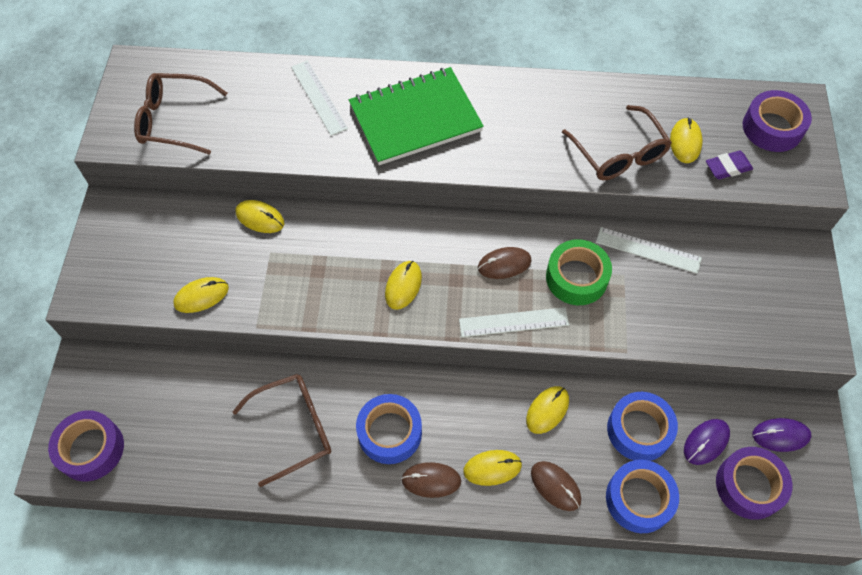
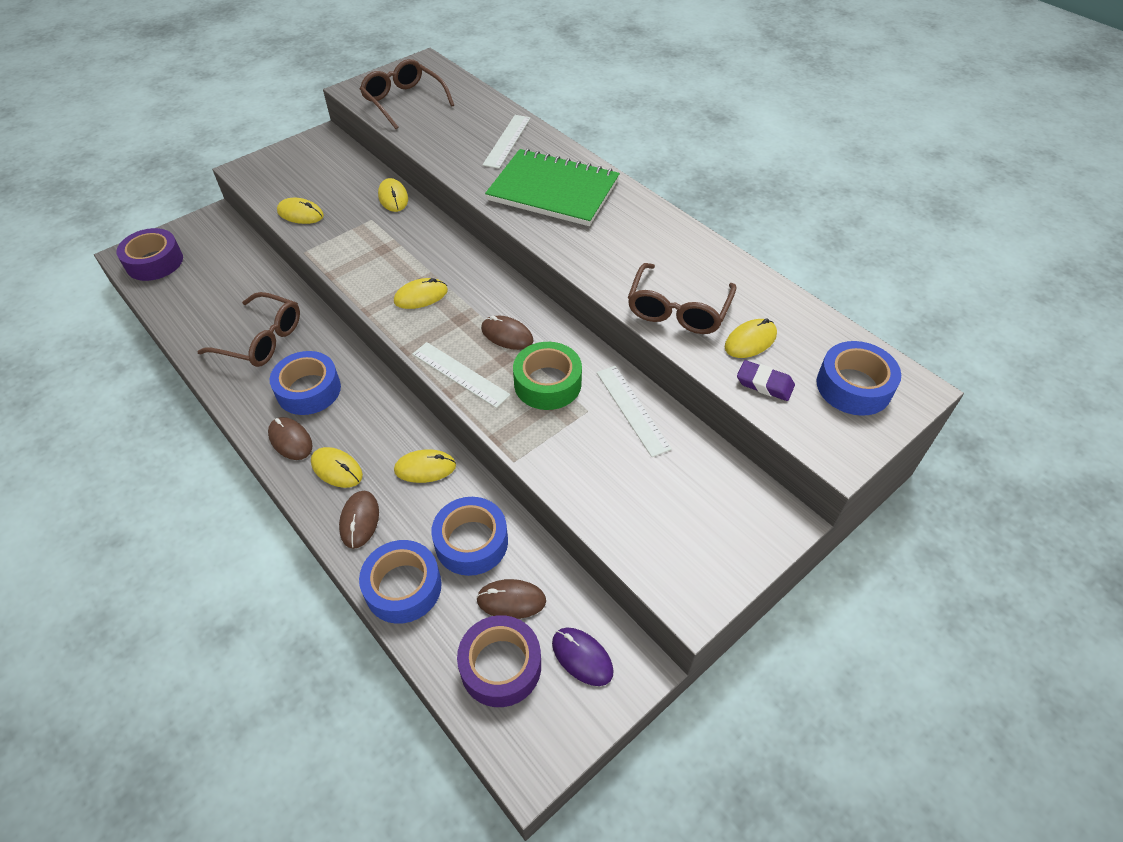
camera: 45 degrees right, 10 degrees down
(706, 442) = (511, 600): purple mouse -> brown mouse
(772, 128) = (853, 386): purple tape -> blue tape

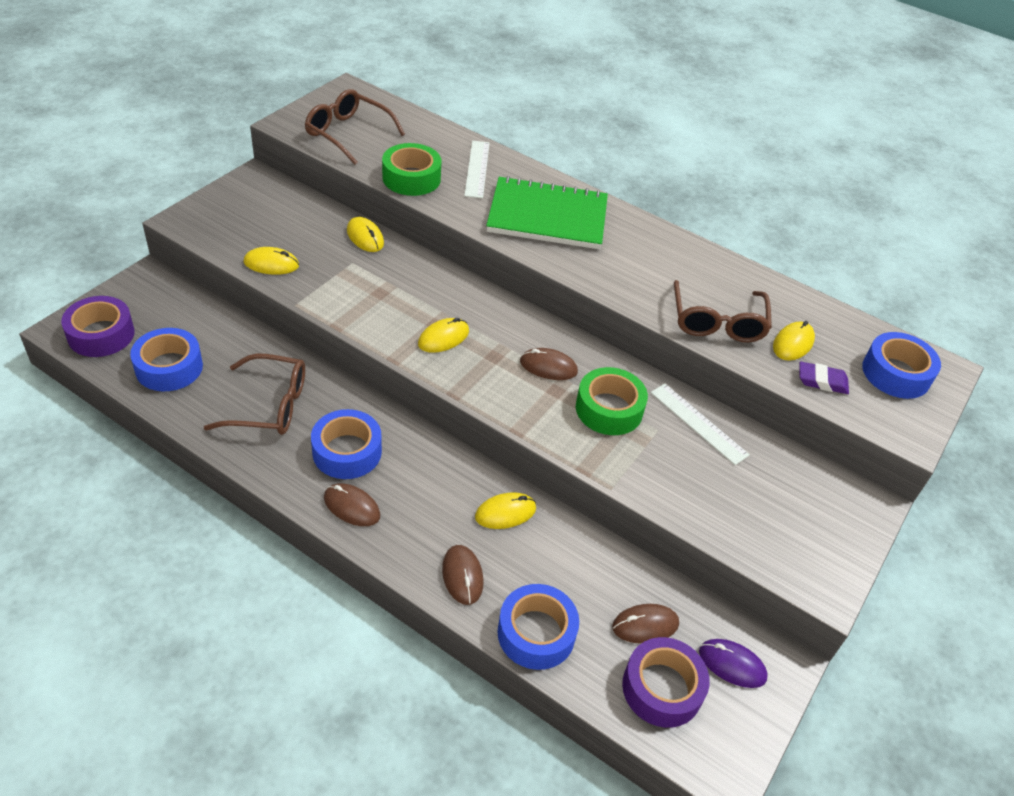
camera: 20 degrees left, 5 degrees down
(337, 469) = (415, 528): yellow mouse -> none
(441, 145) = (411, 178): none -> green tape
(460, 374) = (520, 412): white ruler -> none
(471, 542) = (583, 577): blue tape -> blue tape (169, 367)

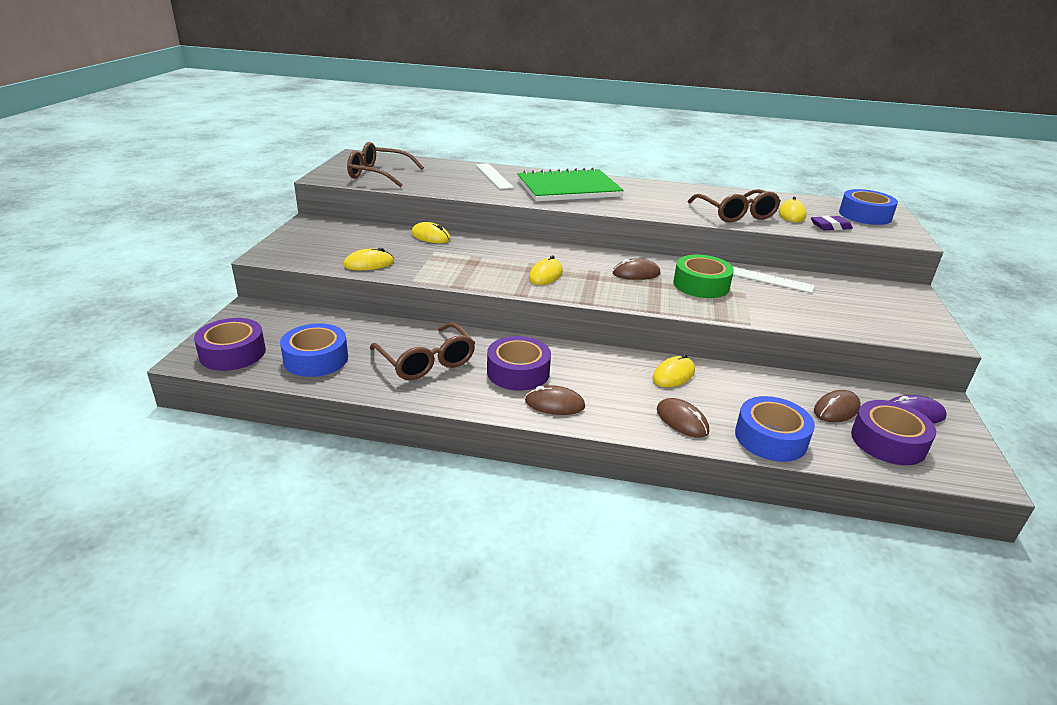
camera: 20 degrees left, 15 degrees down
(268, 405) = (426, 361): brown glasses -> brown glasses turned 75 degrees clockwise
(347, 452) = (518, 372): blue tape -> purple tape
(411, 178) = (451, 187): green tape -> none

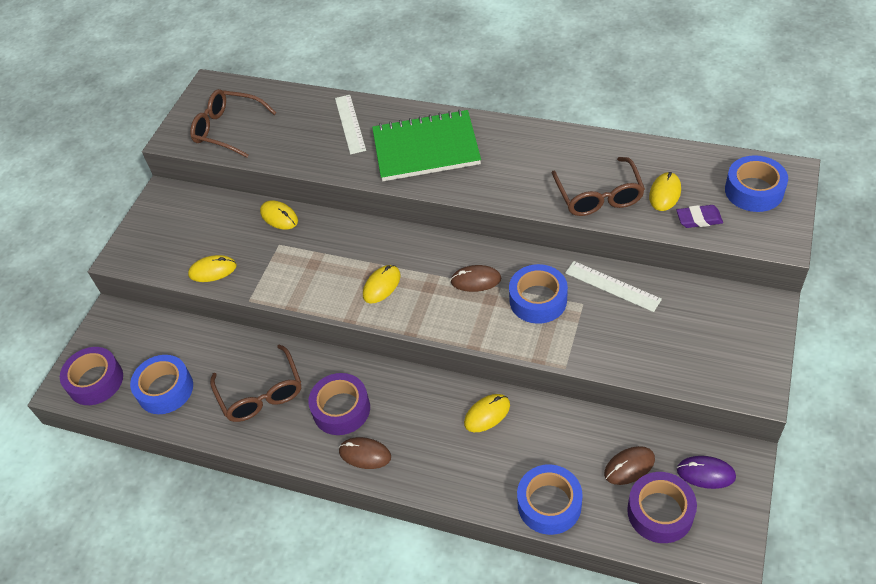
camera: 15 degrees right, 20 degrees up
(682, 420) = (474, 479): brown mouse -> none
(701, 285) = (538, 300): green tape -> blue tape

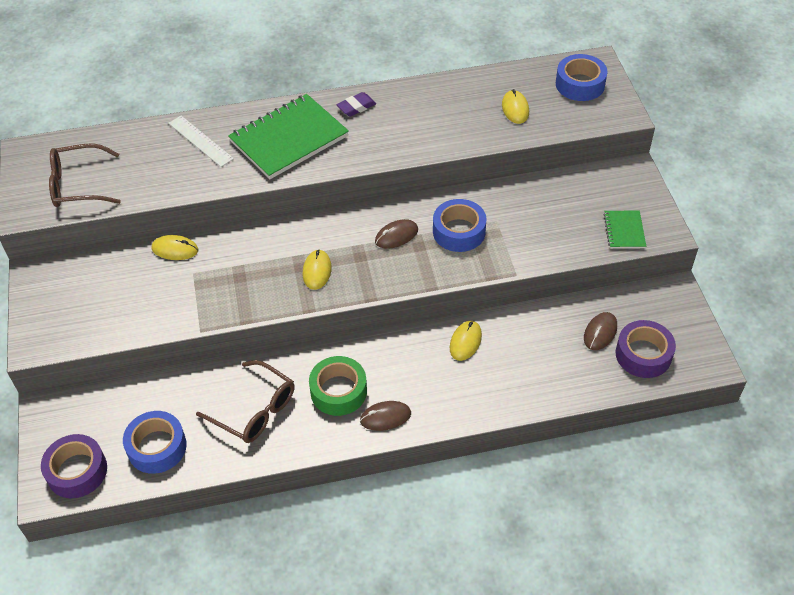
camera: 35 degrees left, 0 degrees up
(213, 270) = (143, 320): yellow mouse -> none
(341, 409) = (338, 391): purple tape -> green tape
(549, 504) = (560, 386): blue tape -> none
(598, 195) = (464, 128): brown glasses -> none
(612, 286) = (510, 198): white ruler -> none
(699, 219) = (554, 119): purple eraser -> purple eraser (356, 107)
(705, 473) = (657, 313): purple mouse -> none
(711, 368) = (624, 231): none -> green notebook

